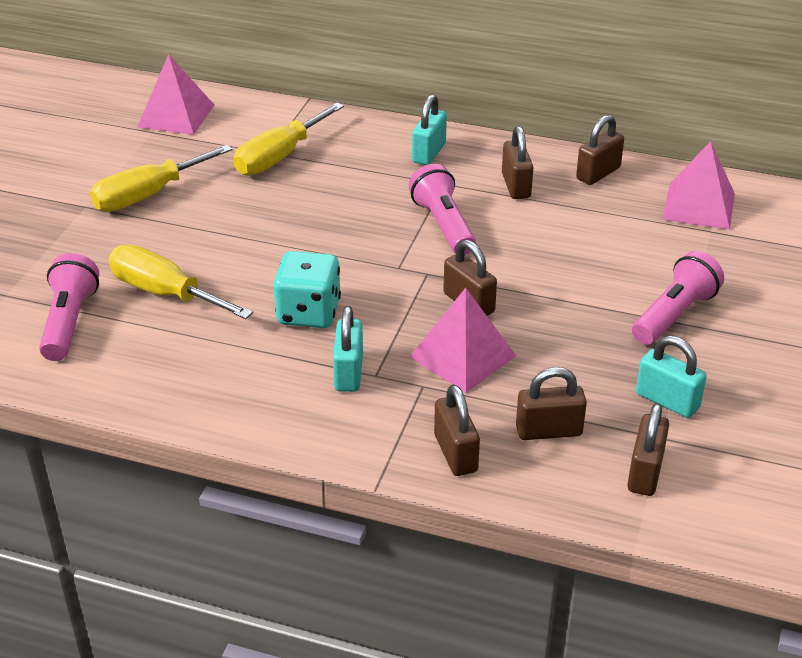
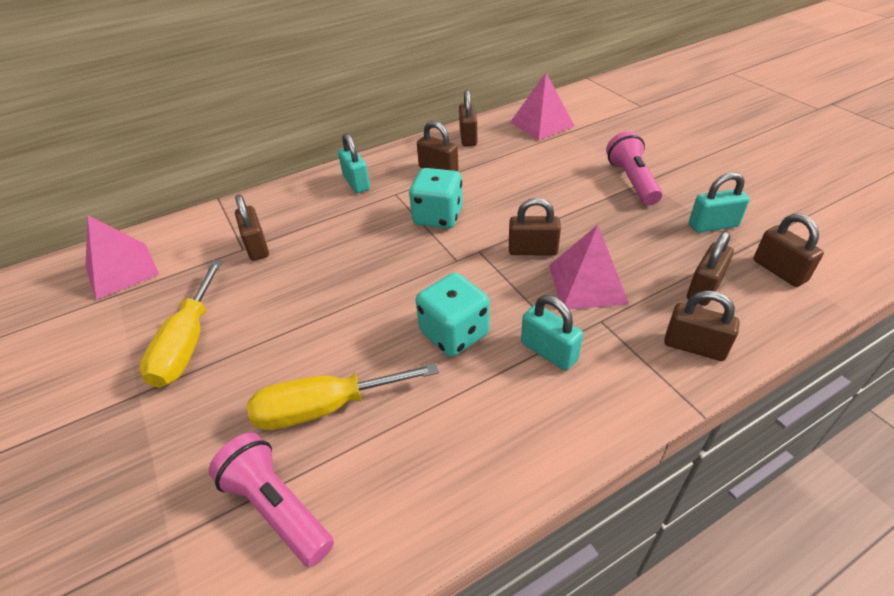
camera: 45 degrees left, 5 degrees up
(279, 157) = (257, 246): yellow screwdriver -> brown padlock
(443, 225) = (438, 217): pink flashlight -> turquoise dice

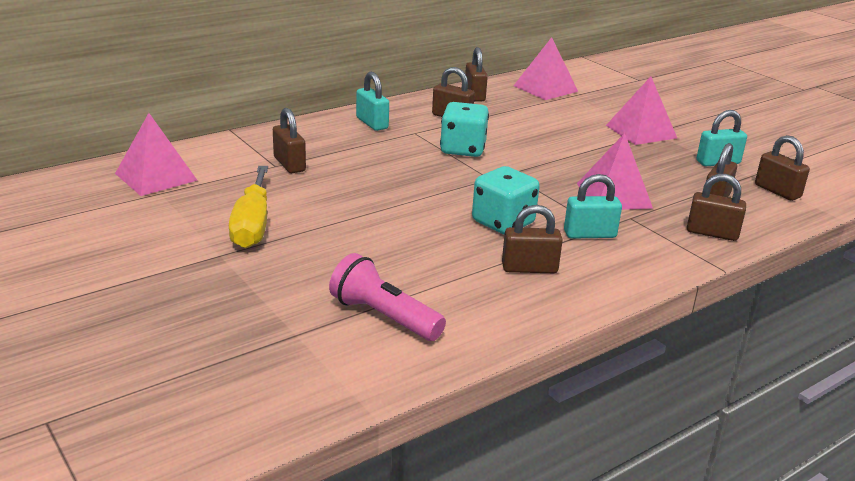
camera: 10 degrees left, 15 degrees down
(325, 408) = (402, 264): yellow screwdriver -> none
(532, 250) = (559, 173): brown padlock -> brown padlock (529, 268)
(549, 351) = (589, 234): turquoise padlock -> turquoise padlock turned 45 degrees counterclockwise
(632, 181) = (641, 131): pink flashlight -> pink pyramid

